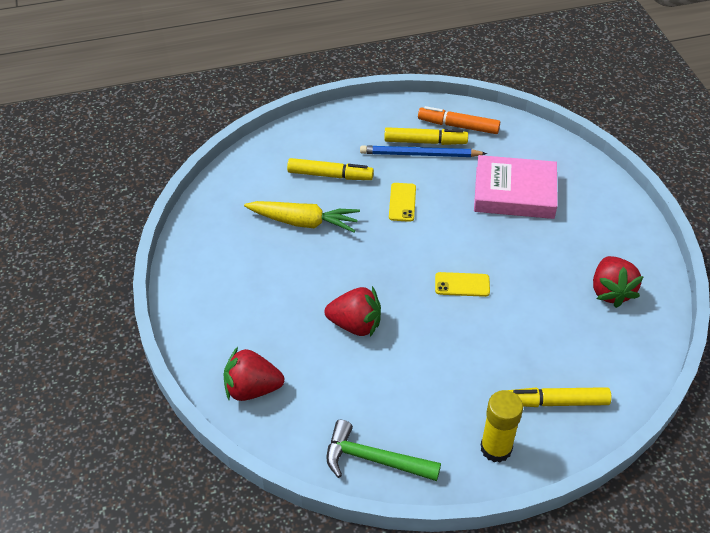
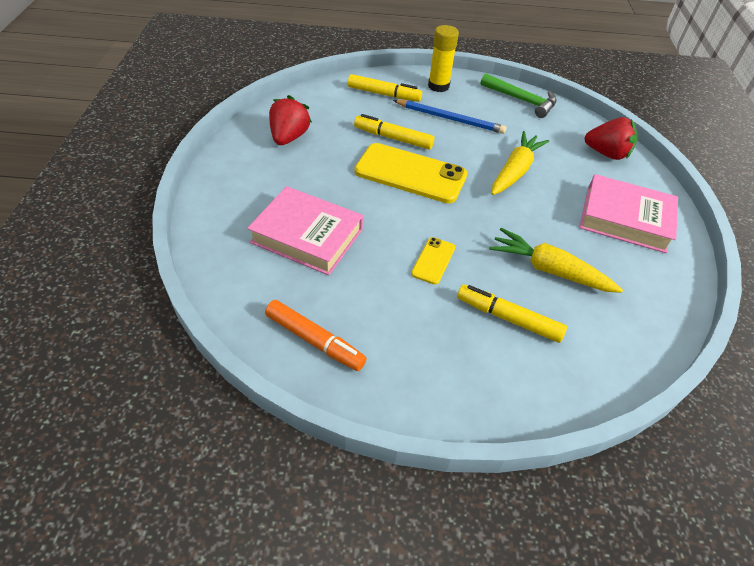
camera: 165 degrees left, 0 degrees up
(234, 297) = (625, 219): none -> pink book
(355, 324) = (515, 171): red strawberry -> yellow carrot
(420, 154) = (386, 313): blue pencil -> blue pencil (450, 119)
(425, 142) = (371, 329): yellow marker -> yellow marker (393, 138)
(462, 284) = (410, 174): yellow phone -> yellow phone, size x2.11

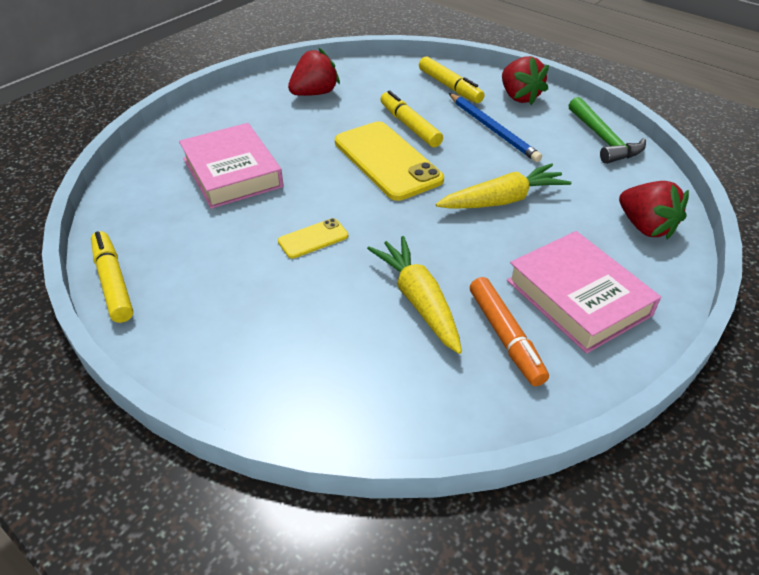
camera: 40 degrees right, 5 degrees down
(314, 340) = (139, 249): orange marker -> orange marker (505, 337)
(438, 86) = (519, 97): yellow glue stick -> red strawberry
(508, 318) = (319, 318): yellow marker -> yellow marker (113, 282)

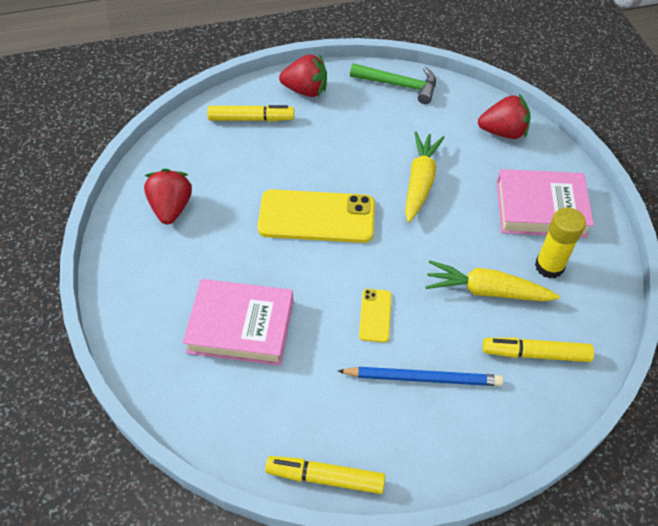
camera: 55 degrees left, 10 degrees up
(410, 126) = (282, 176): yellow marker -> yellow marker (535, 354)
(492, 129) = (332, 132): blue pencil -> blue pencil (422, 378)
(505, 337) = (549, 266): orange marker -> yellow glue stick

